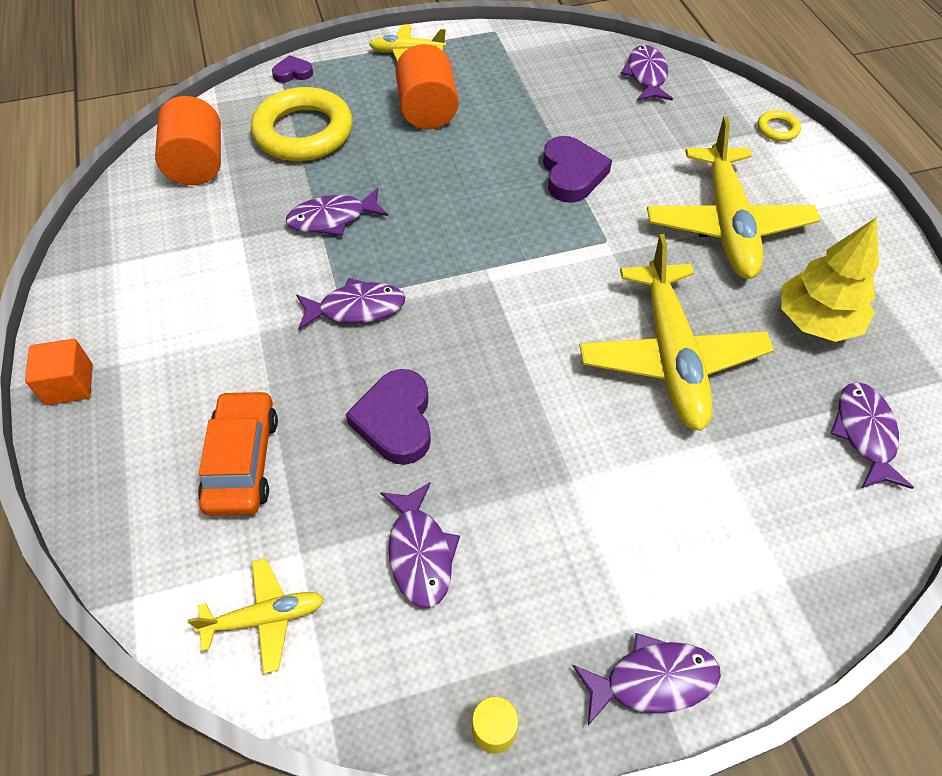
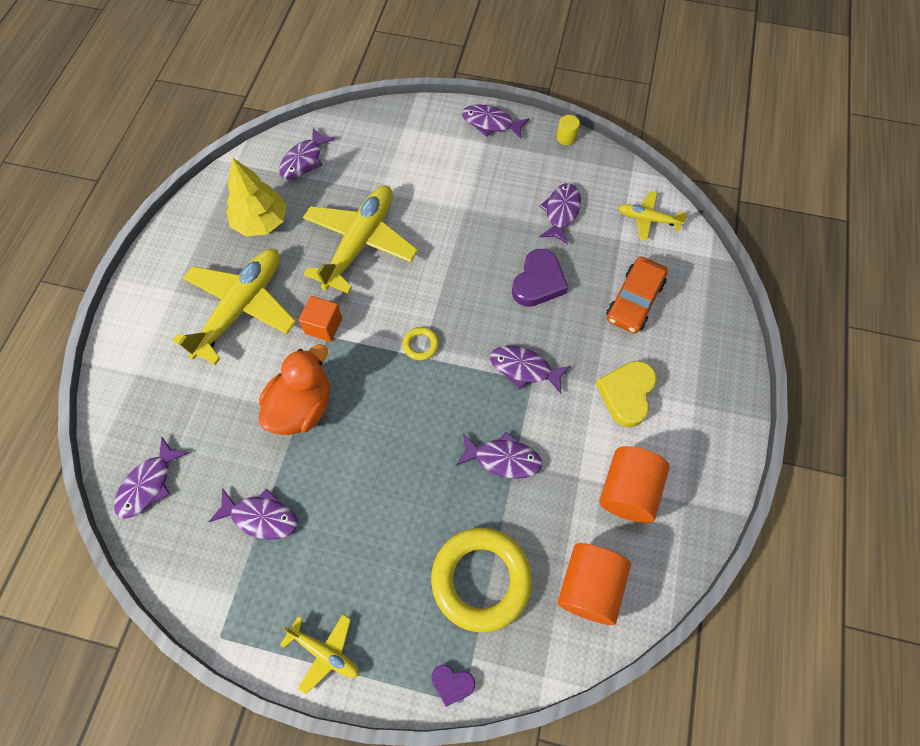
camera: 150 degrees left, 10 degrees up
(69, 384) = (730, 403): orange cube -> orange cube (323, 326)
(213, 337) = (626, 394): none -> yellow heart
(427, 111) = (360, 546): orange cylinder -> orange cylinder (628, 491)
(531, 94) = (261, 517): none -> purple fish
(572, 174) = (302, 407): purple heart -> orange duck
(777, 129) = (118, 368): yellow ring -> yellow ring (420, 345)

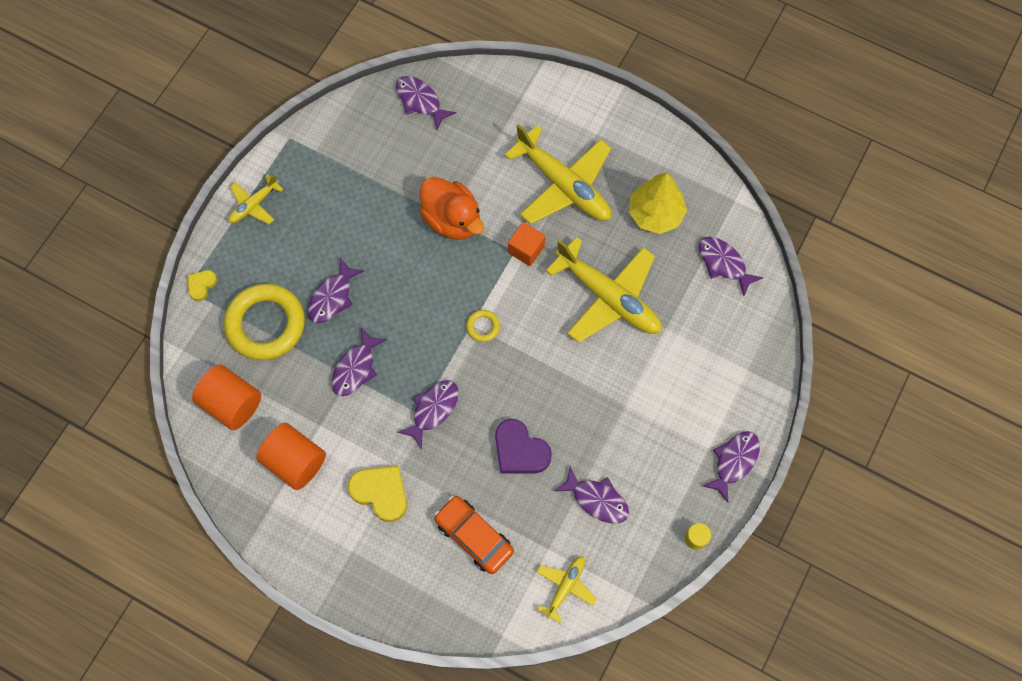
camera: 105 degrees right, 5 degrees up
(261, 517) = (368, 176): purple fish -> purple fish (332, 297)
(452, 683) = (201, 285): purple heart -> yellow heart

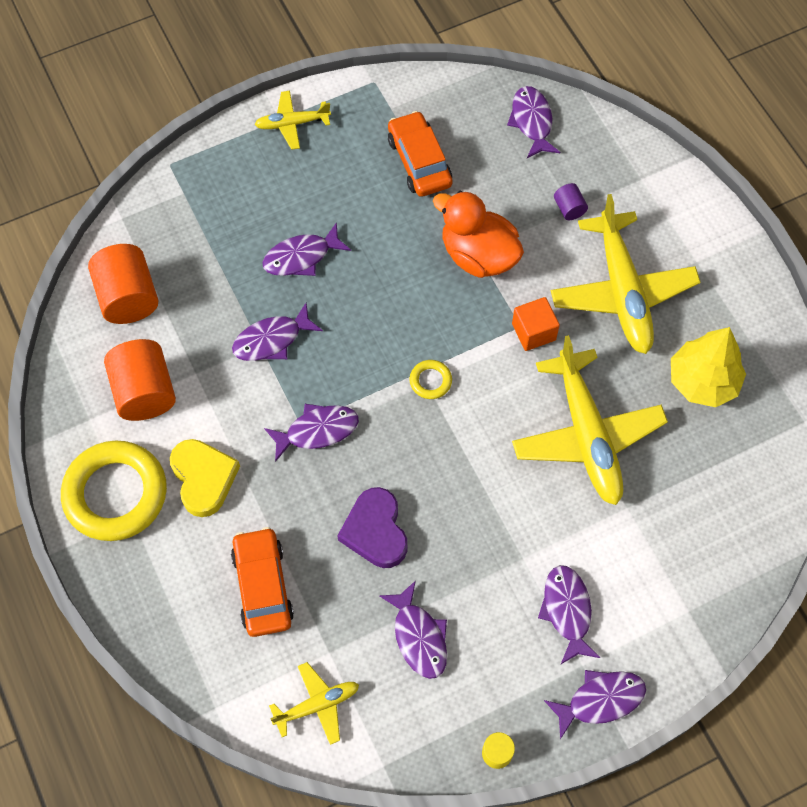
camera: 35 degrees right, 5 degrees down
(201, 285) = (185, 169): yellow heart -> none
(266, 324) = (217, 243): yellow ring -> yellow ring (115, 494)
(364, 177) = (419, 161): none -> orange car
(452, 219) = (478, 255): orange duck -> orange duck turned 135 degrees clockwise
(489, 148) = (569, 208): none -> purple cylinder
(723, 264) = (743, 481): purple fish -> purple fish (567, 611)

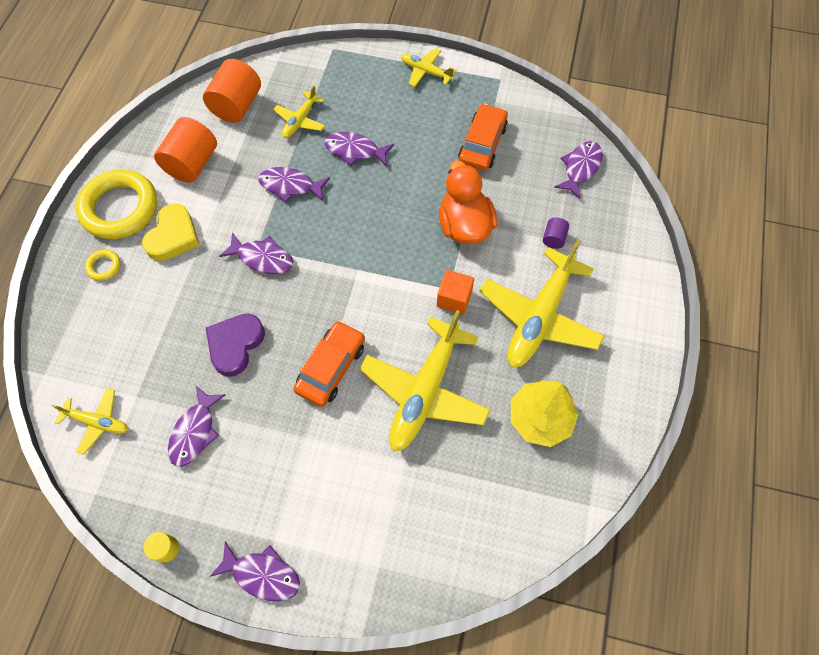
camera: 40 degrees right, 0 degrees up
(213, 266) = (300, 121): none -> yellow plane
(263, 586) = (141, 325): orange car -> orange car (331, 367)
(430, 381) = (358, 280): yellow ring -> yellow ring (104, 266)
(567, 611) = (300, 495): purple fish -> none

